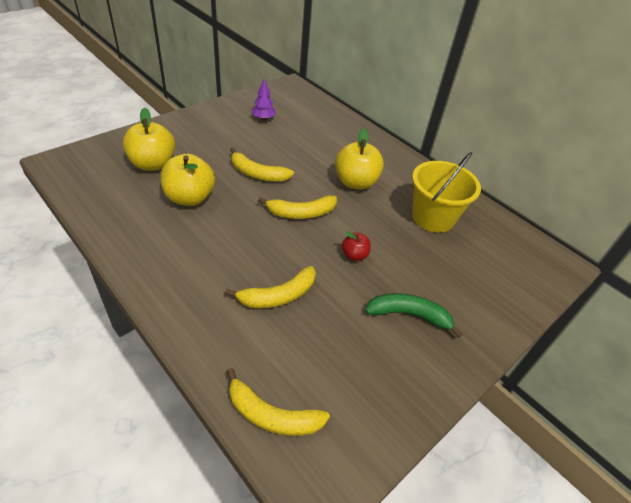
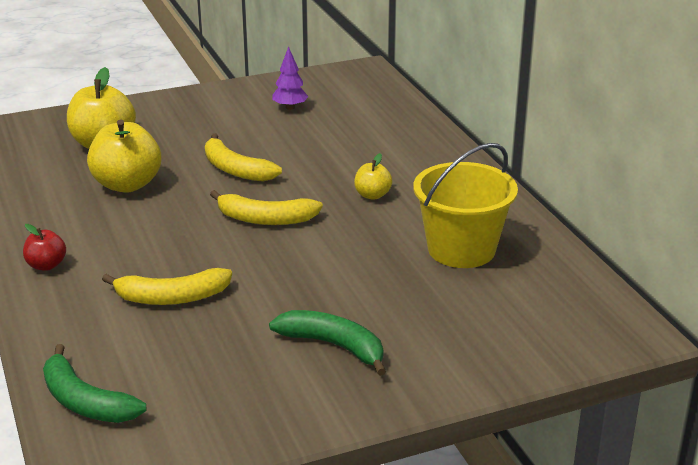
camera: 25 degrees right, 15 degrees down
(272, 415) = (85, 401): yellow banana -> green banana
(354, 255) = (306, 273): red apple -> red apple (46, 265)
(355, 182) = (372, 195): yellow apple -> yellow apple, size x0.52

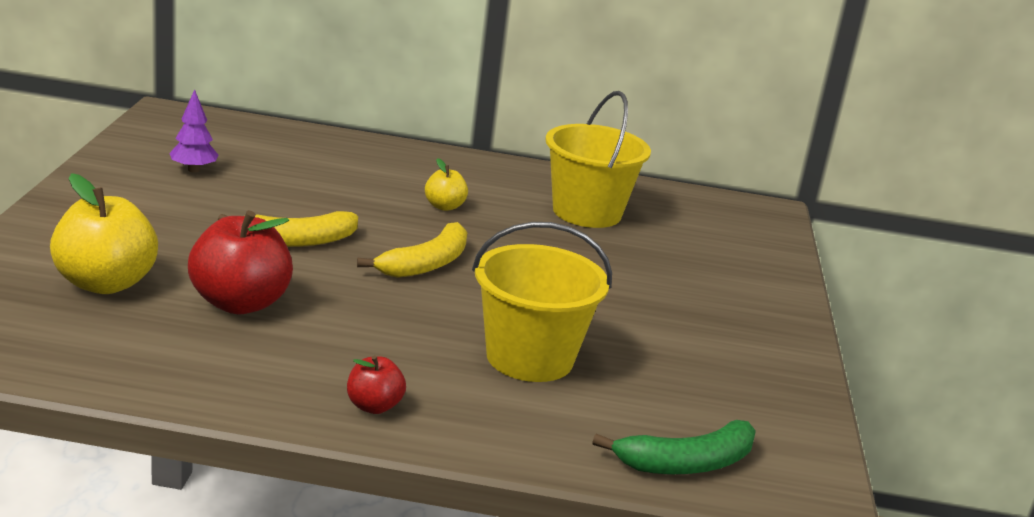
camera: 65 degrees left, 5 degrees down
(127, 184) = (240, 303): yellow apple -> red apple
(172, 297) = (529, 358): yellow banana -> yellow bucket
(333, 346) = (691, 315): green banana -> none

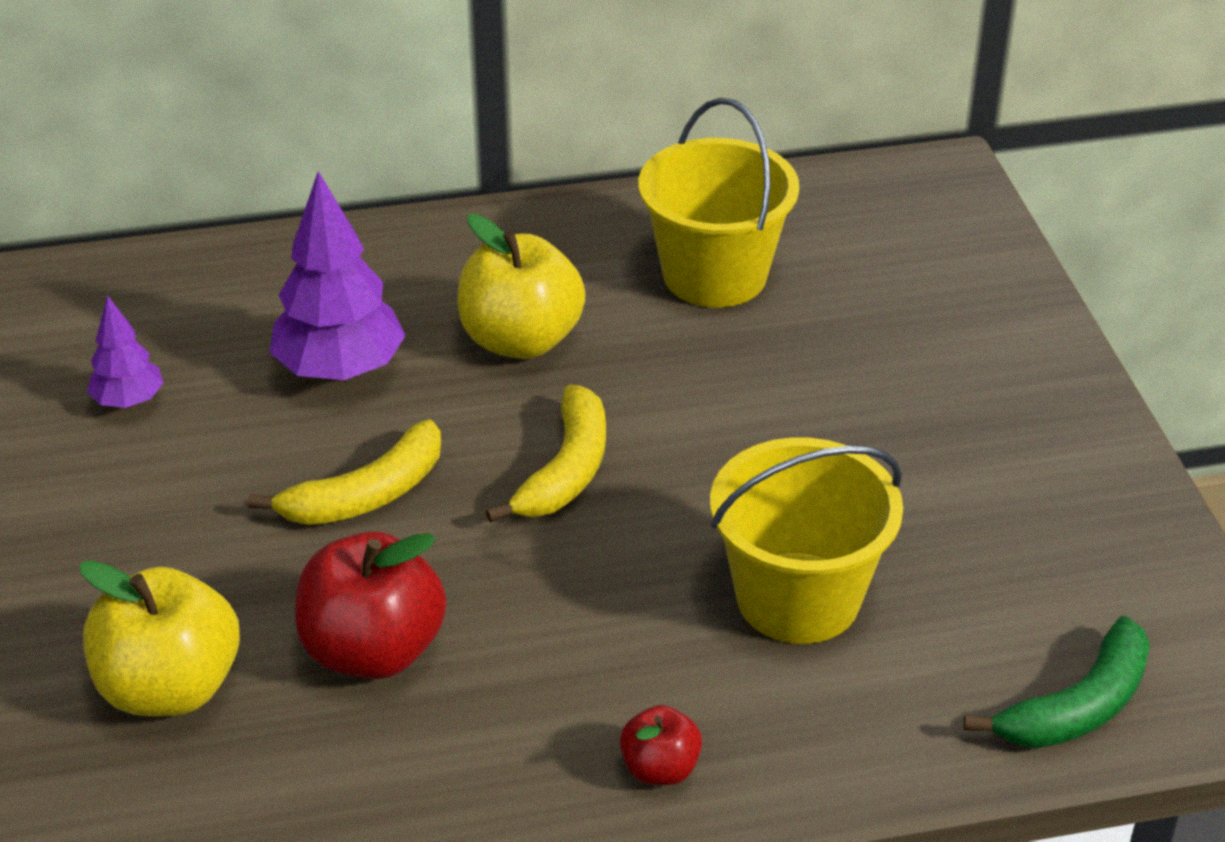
camera: 15 degrees left, 15 degrees up
(325, 190) = (340, 370): none -> purple tree
(444, 206) = (521, 340): yellow apple -> yellow apple, size x1.93

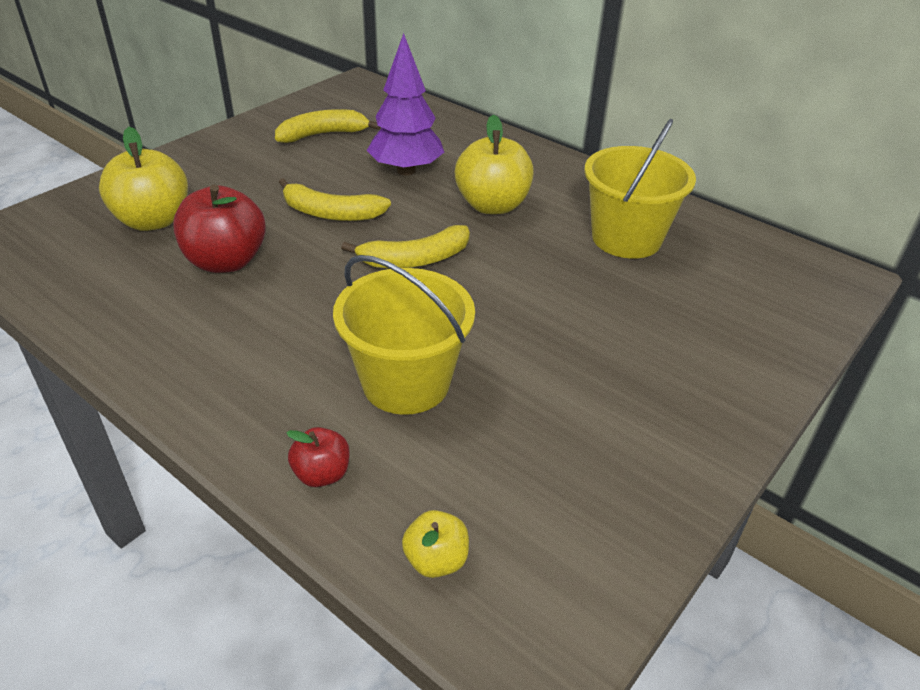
camera: 50 degrees right, 0 degrees up
(128, 401) = (323, 134): purple tree -> yellow banana
(660, 769) = (218, 391): red apple -> red apple (322, 474)
(1078, 706) = (436, 560): green banana -> yellow apple

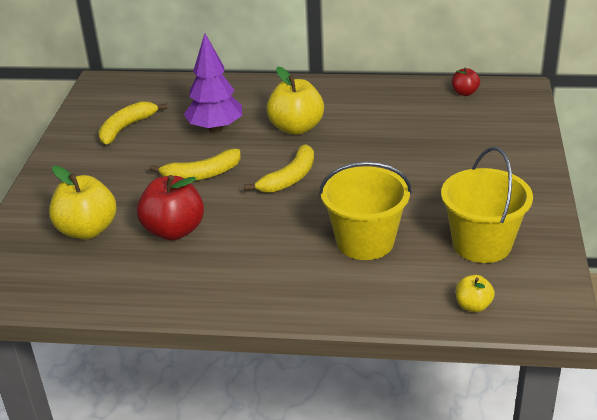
camera: 30 degrees left, 5 degrees down
(322, 474) = (376, 302): red apple -> red apple (464, 93)
(626, 238) = (394, 115): yellow bucket -> yellow bucket (482, 244)

